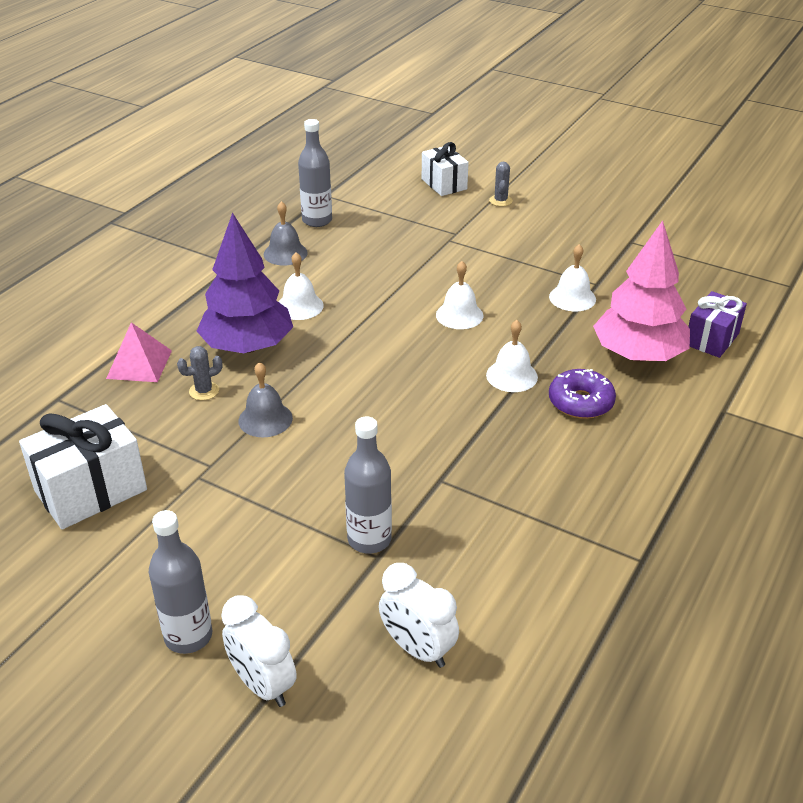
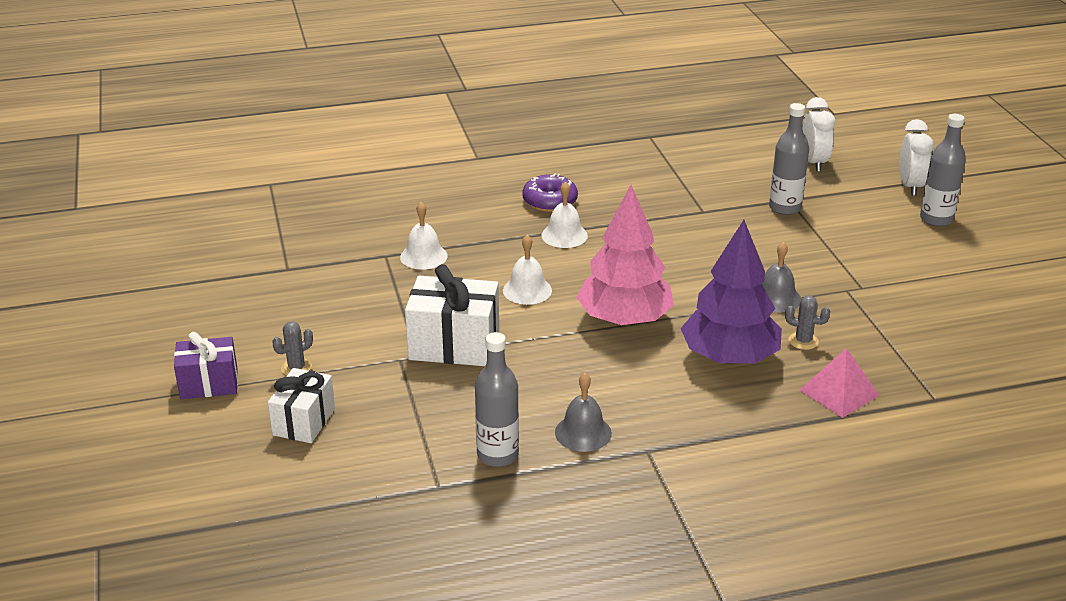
camera: 135 degrees left, 5 degrees down
(91, 490) = (949, 316): white gift -> white gift (454, 345)
(300, 306) = (641, 369): white bell -> none
(638, 355) = (460, 203): pink tree -> pink tree (624, 319)
(712, 339) = (396, 187): purple gift -> purple gift (209, 384)

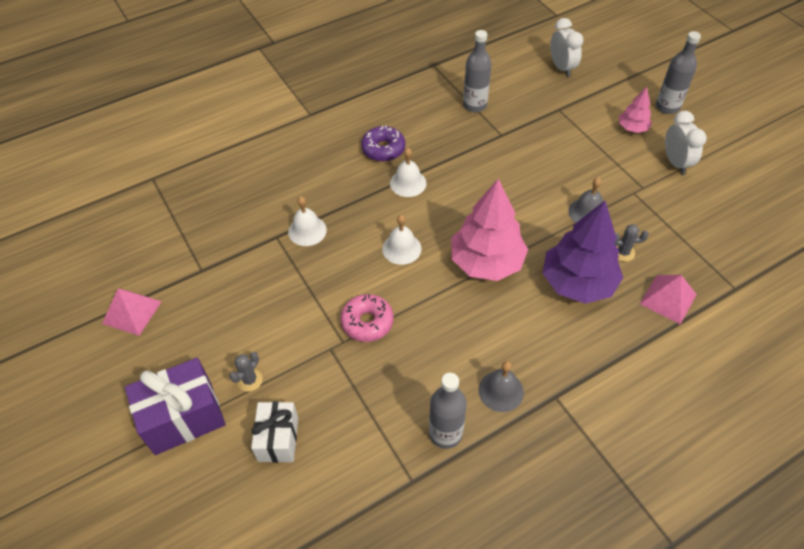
camera: 15 degrees left, 20 degrees up
(195, 289) = (132, 312): none -> pink pyramid
(209, 384) = (183, 417): purple gift -> purple gift, size x1.54
(454, 345) = (367, 322): white gift -> pink donut
(785, 208) = (558, 118): grey bottle -> grey bottle (474, 105)
(878, 231) = (632, 128): none -> pink tree
(910, 186) = (637, 78): white clock -> white clock (675, 163)

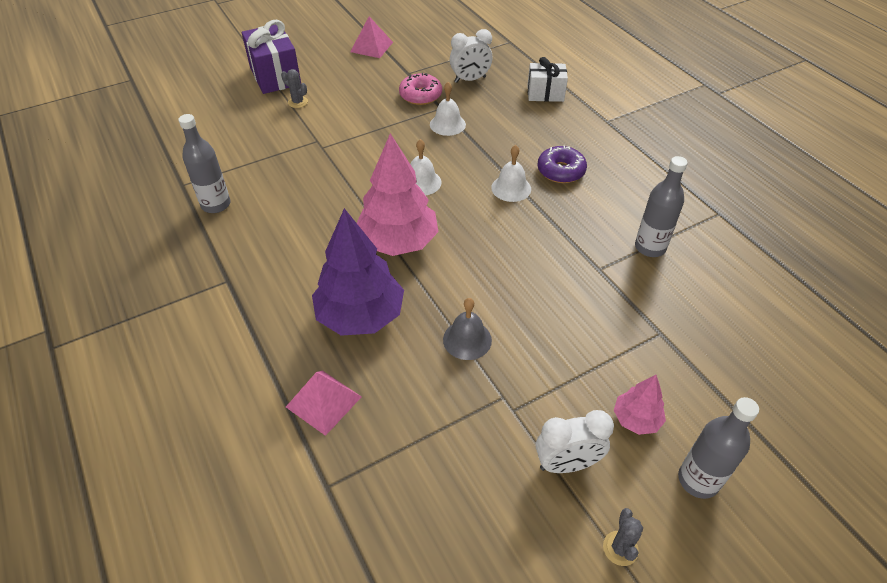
camera: 90 degrees right, 5 degrees down
(278, 439) = (243, 118): white gift -> white gift (545, 94)
(367, 322) = (339, 161): pink donut -> pink donut (420, 95)
(501, 391) = (245, 242): grey bell -> none
(562, 68) = (757, 348): white clock -> white clock (470, 80)
(623, 252) = (400, 367): grey cactus -> grey cactus (620, 548)

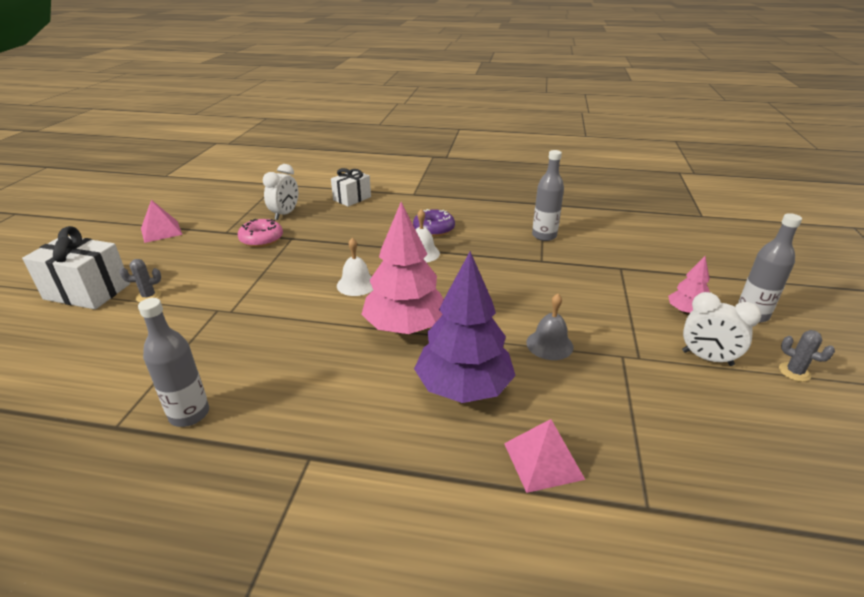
camera: 50 degrees left, 15 degrees down
(275, 76) = (87, 291): purple gift -> white gift
(447, 124) = (314, 244): white bell -> none
(567, 464) = (707, 358): white clock -> white clock turned 90 degrees clockwise

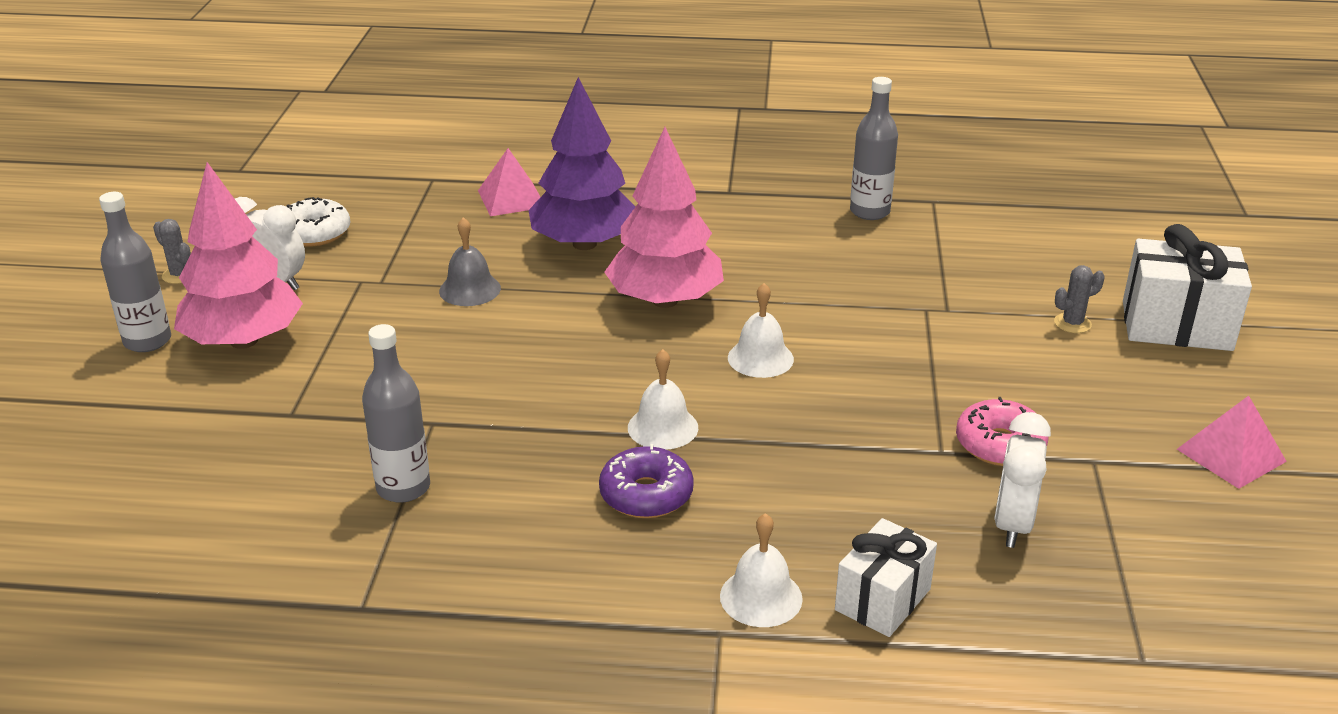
camera: 175 degrees right, 0 degrees up
(396, 200) = (761, 597): none -> white bell
(686, 311) = (244, 341): pink tree -> pink tree, size x2.01
(719, 417) = (315, 233): none -> white donut

